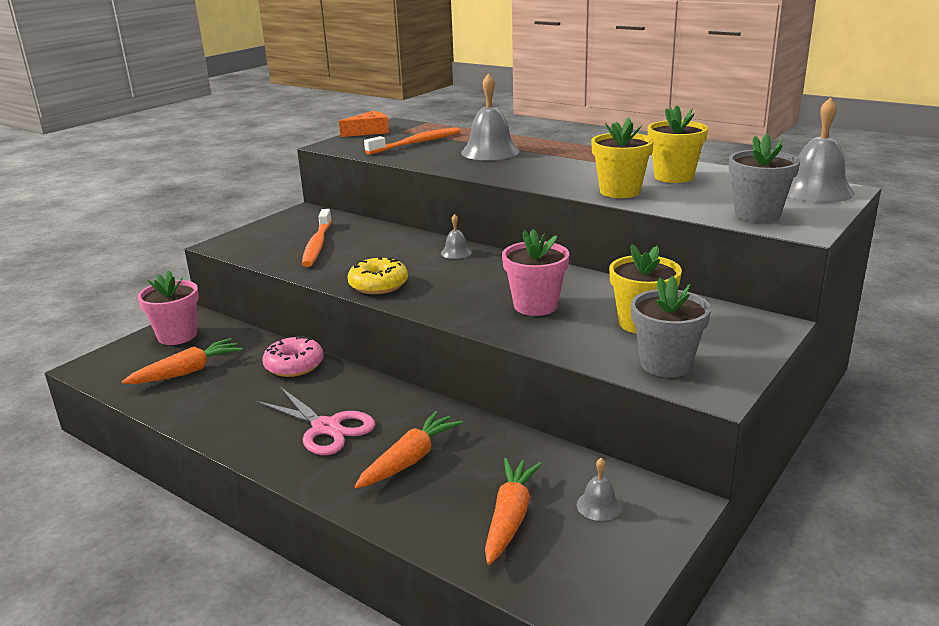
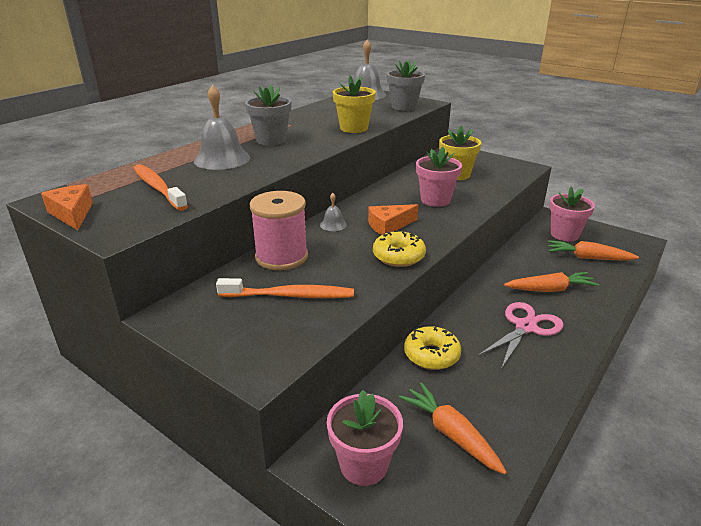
camera: 90 degrees left, 5 degrees up
(294, 365) = (431, 355): pink donut -> yellow donut
(386, 236) = (281, 257): none -> pink spool
(410, 460) = (550, 289): orange carrot -> orange carrot turned 135 degrees clockwise
(453, 279) = (389, 226): none -> orange cheese
(599, 505) = (564, 234): grey bell -> pink flower pot
(666, 364) = (503, 174): grey flower pot -> grey flower pot (271, 140)
(674, 177) = (327, 115): yellow flower pot -> none

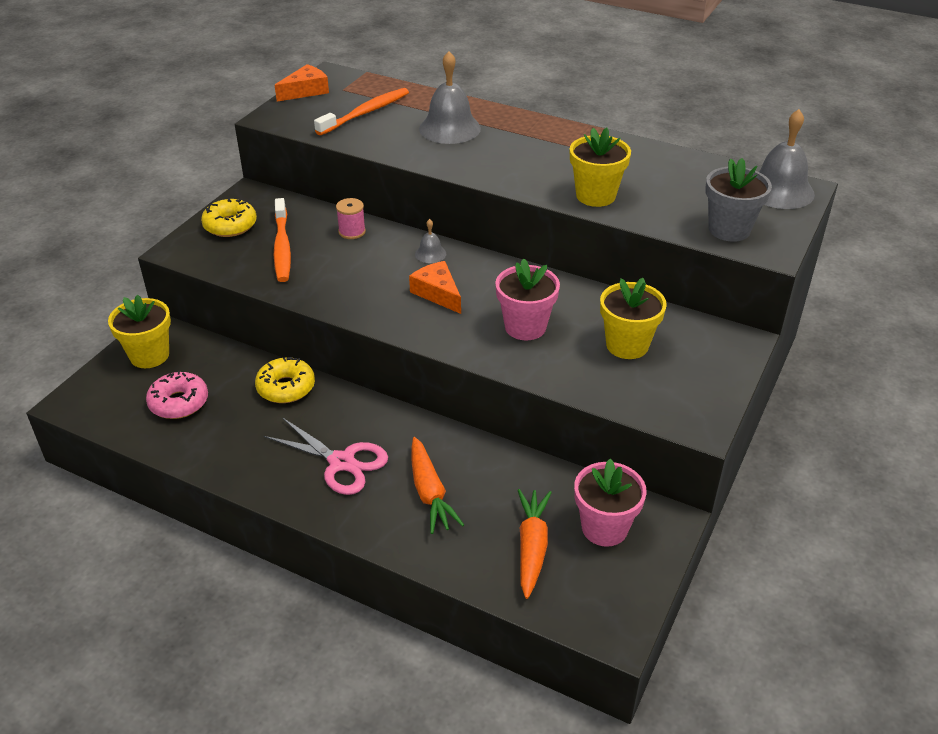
camera: 80 degrees right, 10 degrees up
(271, 140) = (521, 146): grey flower pot -> none
(281, 257) = (352, 232): pink spool -> pink spool, size x0.50
(364, 465) = (149, 355): pink flower pot -> yellow flower pot
(398, 256) = (364, 305): yellow donut -> yellow donut (230, 225)
(451, 434) = (179, 402): orange carrot -> pink donut

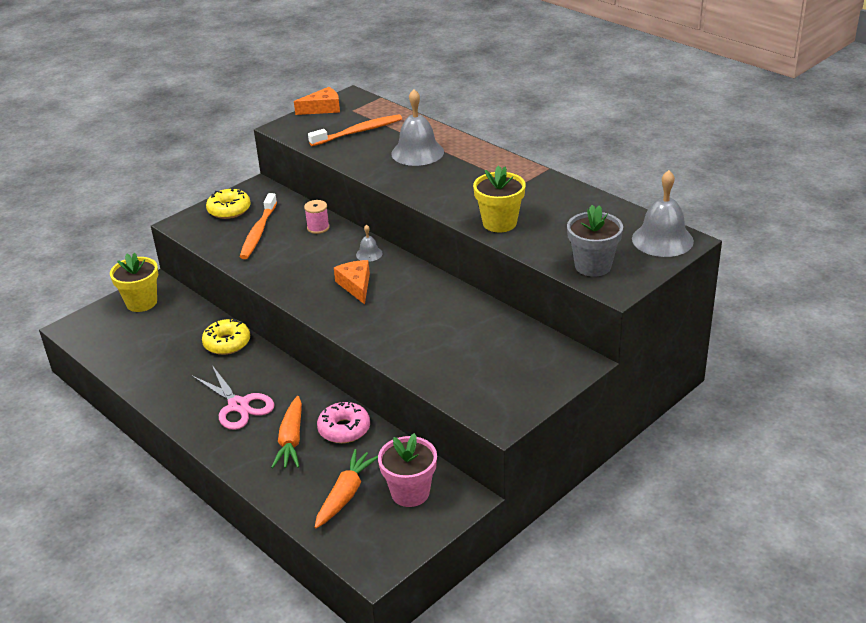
camera: 20 degrees right, 5 degrees down
(179, 402) = (145, 341): pink donut -> pink donut (344, 429)
(525, 327) = (409, 322): pink flower pot -> none
(627, 345) = (482, 350): yellow flower pot -> none

